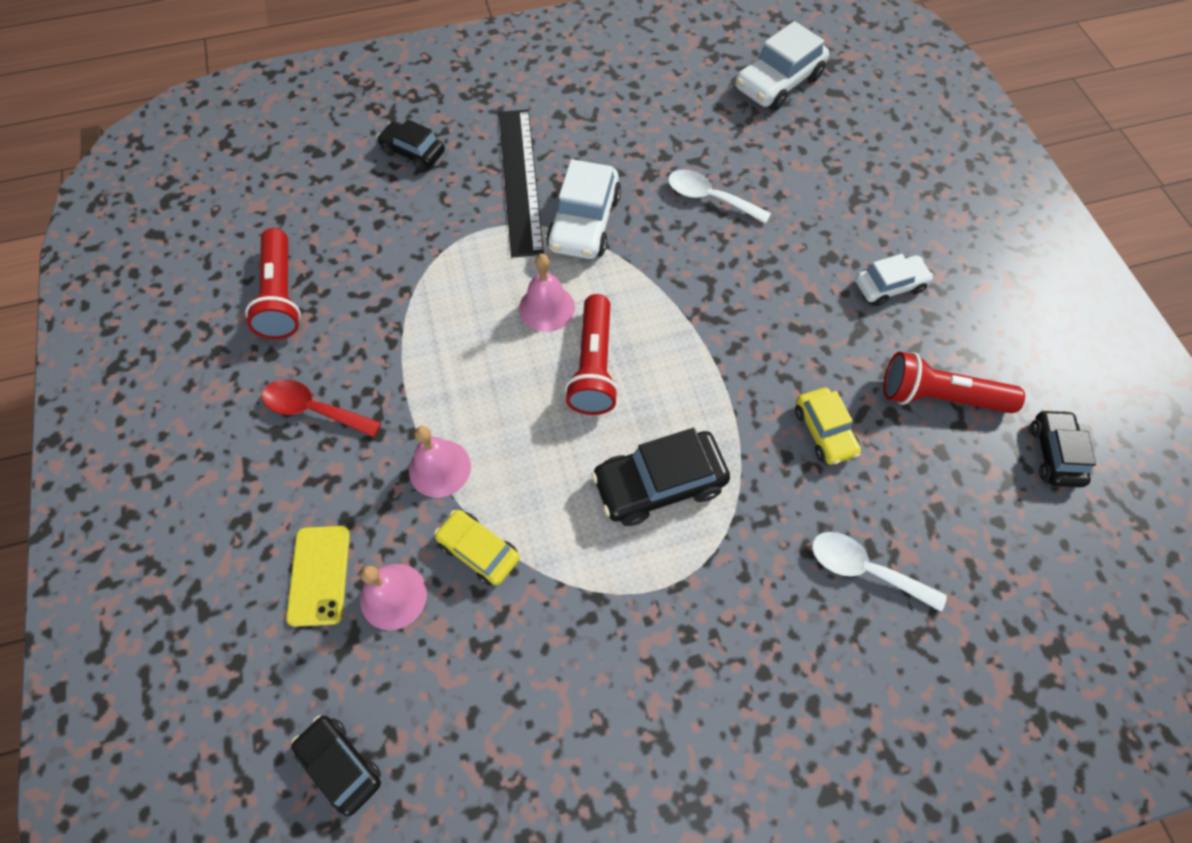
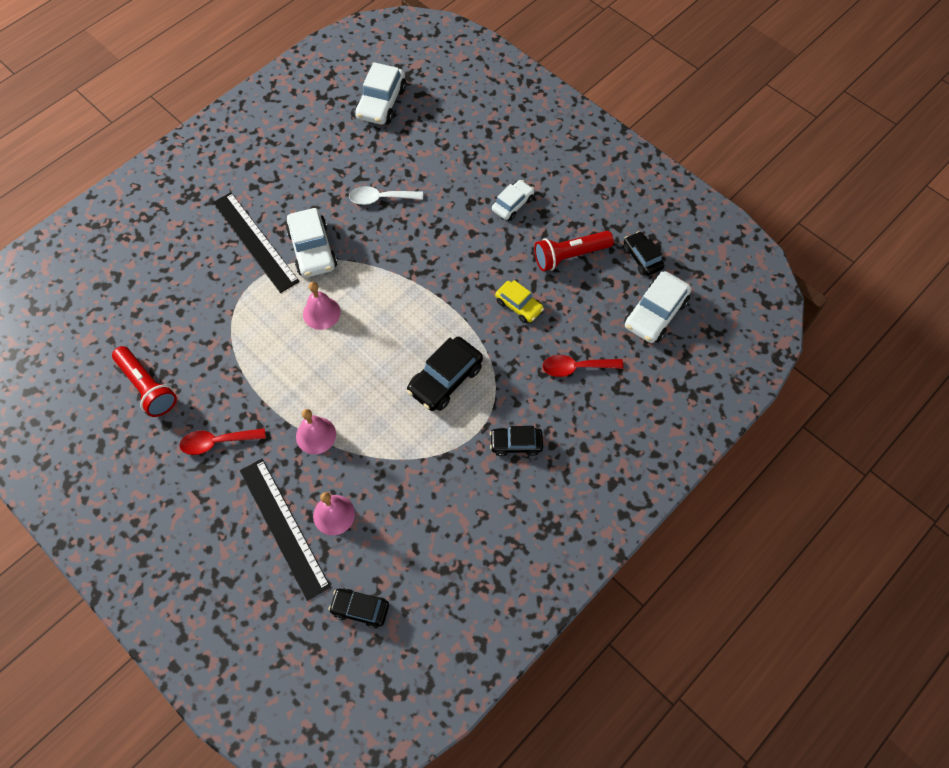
camera: 30 degrees left, 0 degrees up
(319, 575) = (284, 527): yellow phone -> black ruler
(413, 152) = (171, 255): black car -> black car (516, 444)
(479, 550) = (366, 466): yellow car -> none
(594, 366) = (370, 333): red flashlight -> none
(865, 569) = (576, 367): white spoon -> red spoon
(1036, 550) = (655, 313): none -> white car

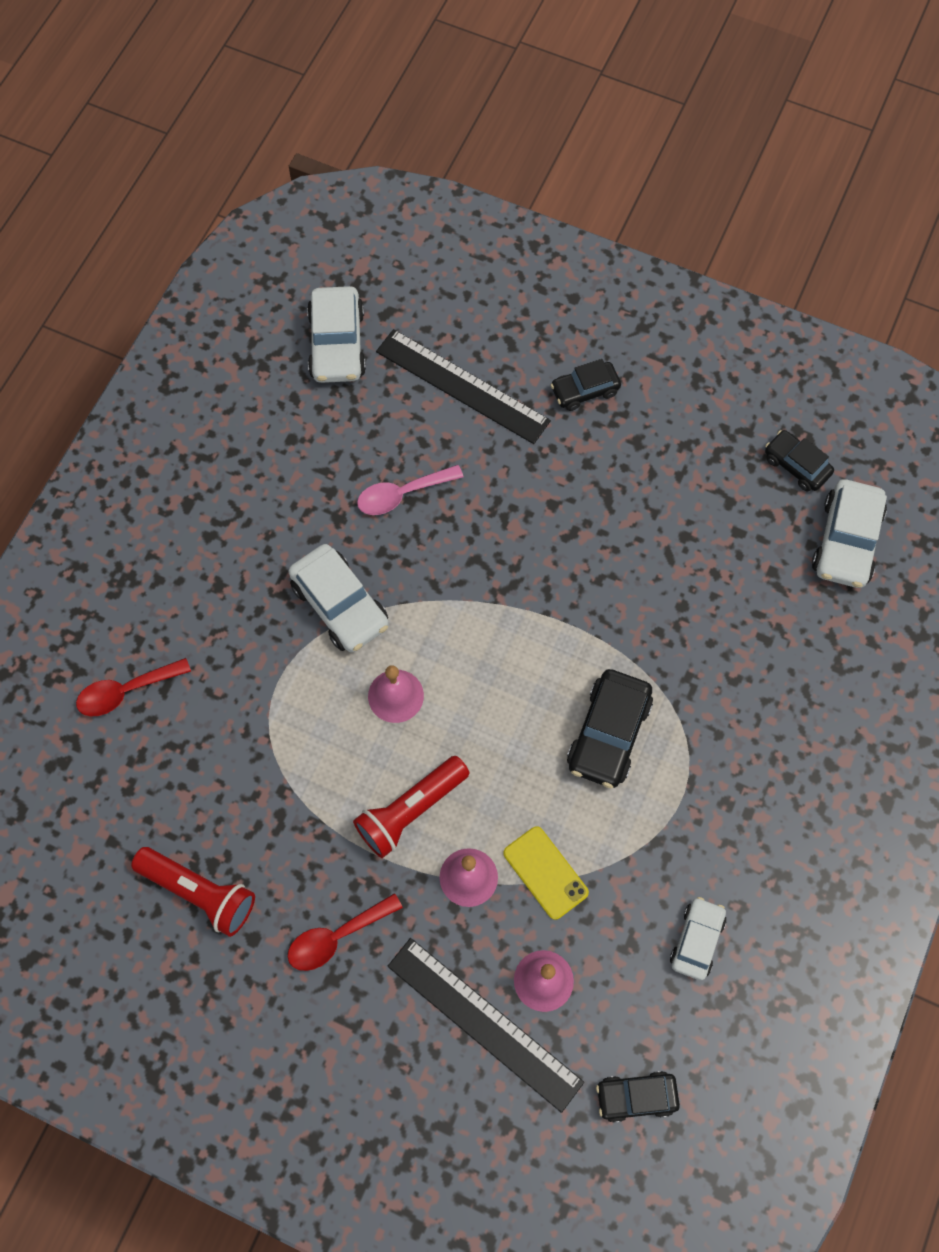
camera: 20 degrees left, 5 degrees up
(255, 241) = (251, 620): black ruler -> black ruler (462, 386)
(366, 449) = (545, 872): none -> yellow phone
(381, 198) = (402, 494): white spoon -> pink spoon
(512, 204) = (590, 443): white car -> white car (697, 940)
(516, 444) = (741, 792): black car -> black car (585, 390)
(519, 305) = (661, 591): yellow car -> none
(570, 256) = (699, 494): red flashlight -> red flashlight (411, 810)
(576, 367) = (774, 655): red spoon -> red spoon (126, 691)

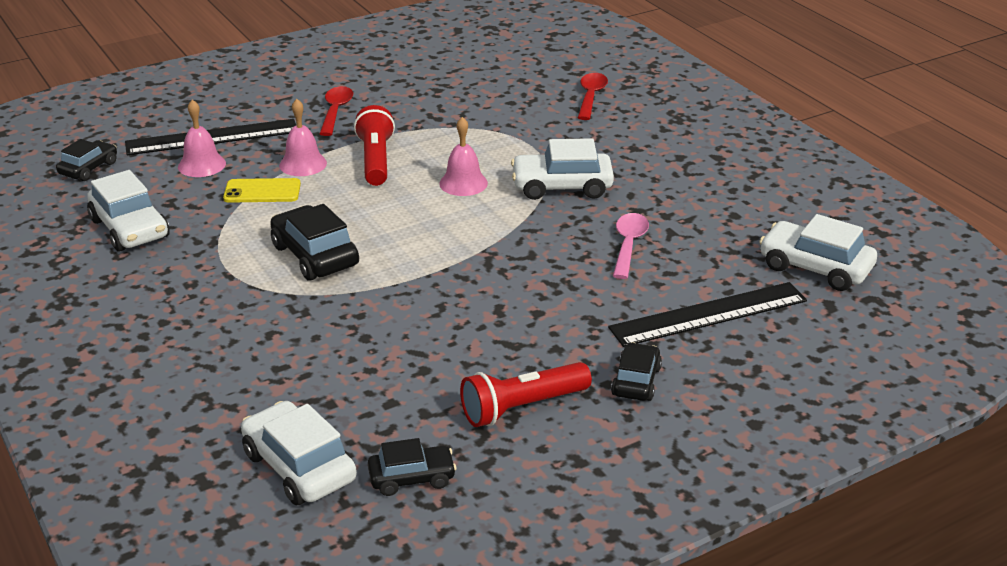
camera: 125 degrees right, 35 degrees down
(199, 892) = (426, 81): red flashlight -> red flashlight (522, 407)
(697, 940) = (130, 229): white car -> white car, size x1.58

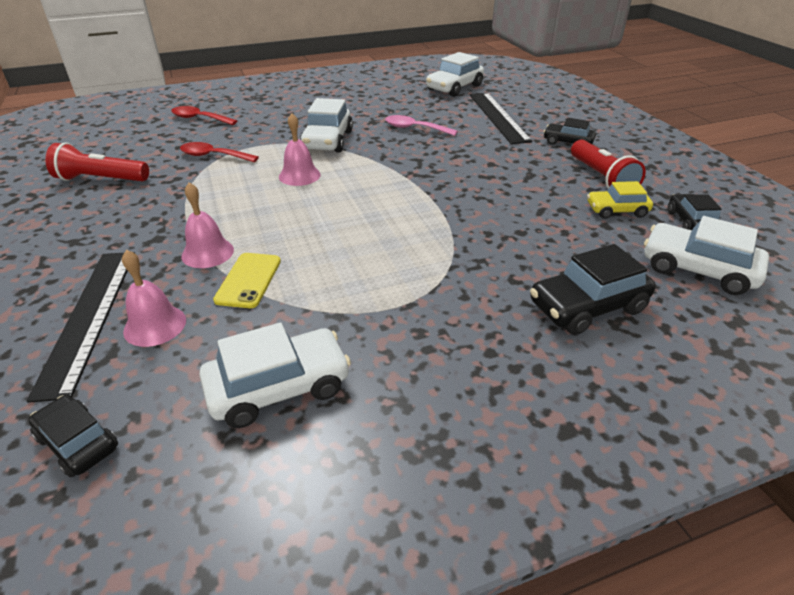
camera: 80 degrees left, 5 degrees up
(299, 467) = (697, 269): white car -> white car turned 60 degrees clockwise
(315, 256) = (388, 251): black car -> black car (587, 306)
(336, 111) = (109, 229): red spoon -> red spoon (213, 156)
(375, 160) = (231, 212): red flashlight -> red flashlight (101, 179)
(430, 414) = (616, 210): none -> yellow car

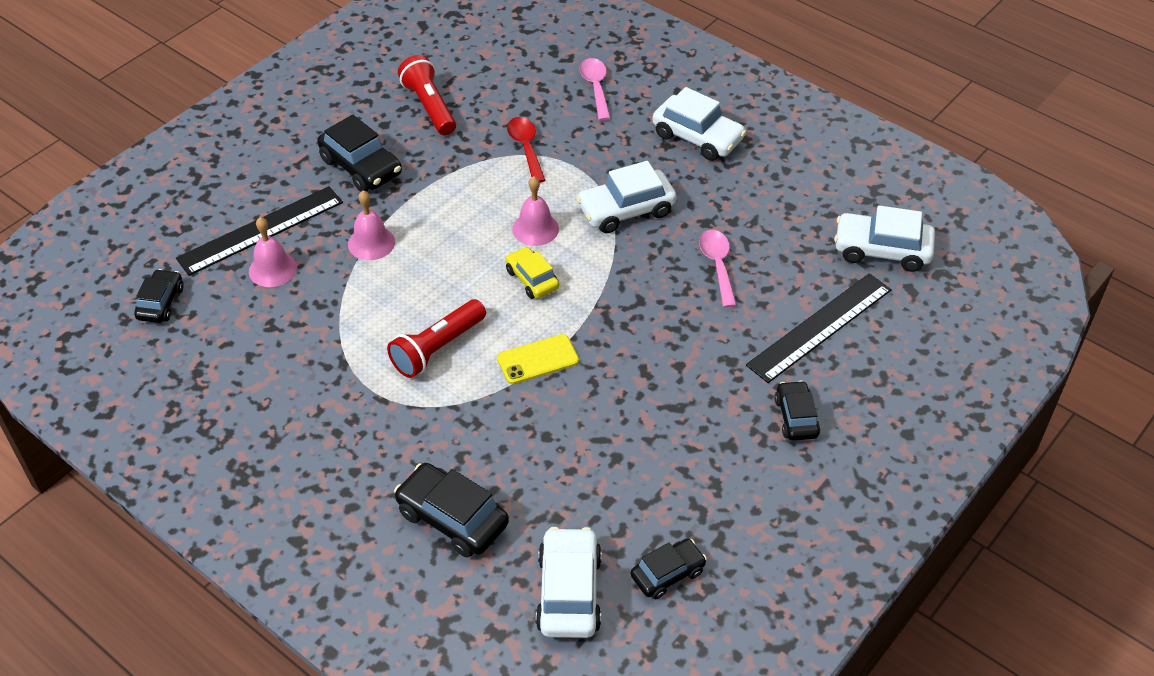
camera: 60 degrees right, 10 degrees up
(108, 231) = (361, 167): none -> black car
(199, 119) = (596, 88): red spoon -> pink spoon
(248, 280) = (352, 288): yellow phone -> yellow phone (538, 359)
(279, 388) = (252, 369): white car -> white car (697, 137)
(601, 178) = (718, 473): red flashlight -> red flashlight (437, 348)
(616, 210) = (647, 503): yellow car -> yellow car (532, 279)

